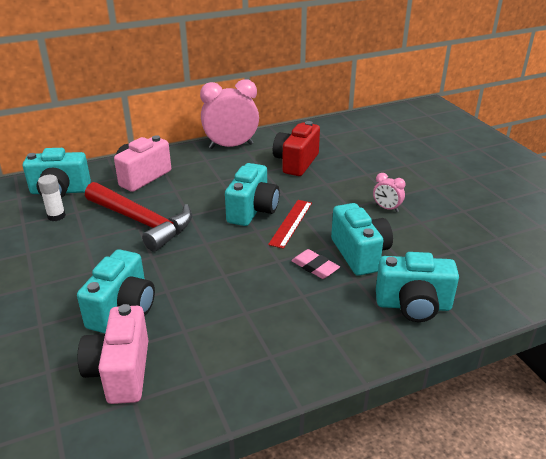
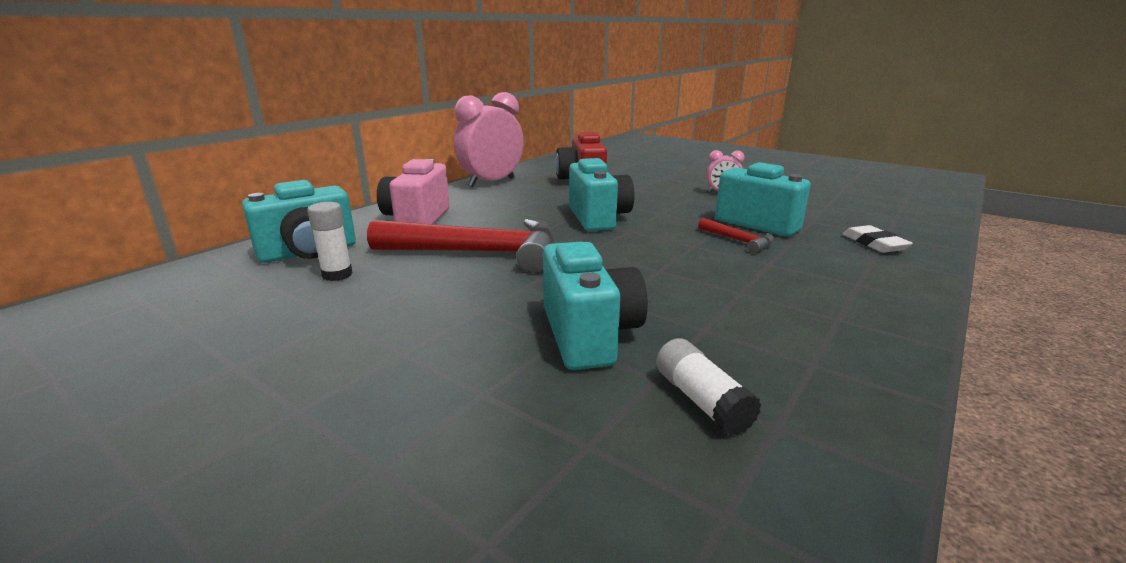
camera: 30 degrees left, 10 degrees down
(120, 372) = (701, 401): pink camera -> white glue stick
(291, 223) = (654, 218): red ruler -> none
(315, 267) = (738, 241): pink eraser -> red hammer
(413, 305) = (874, 243): turquoise camera -> white eraser

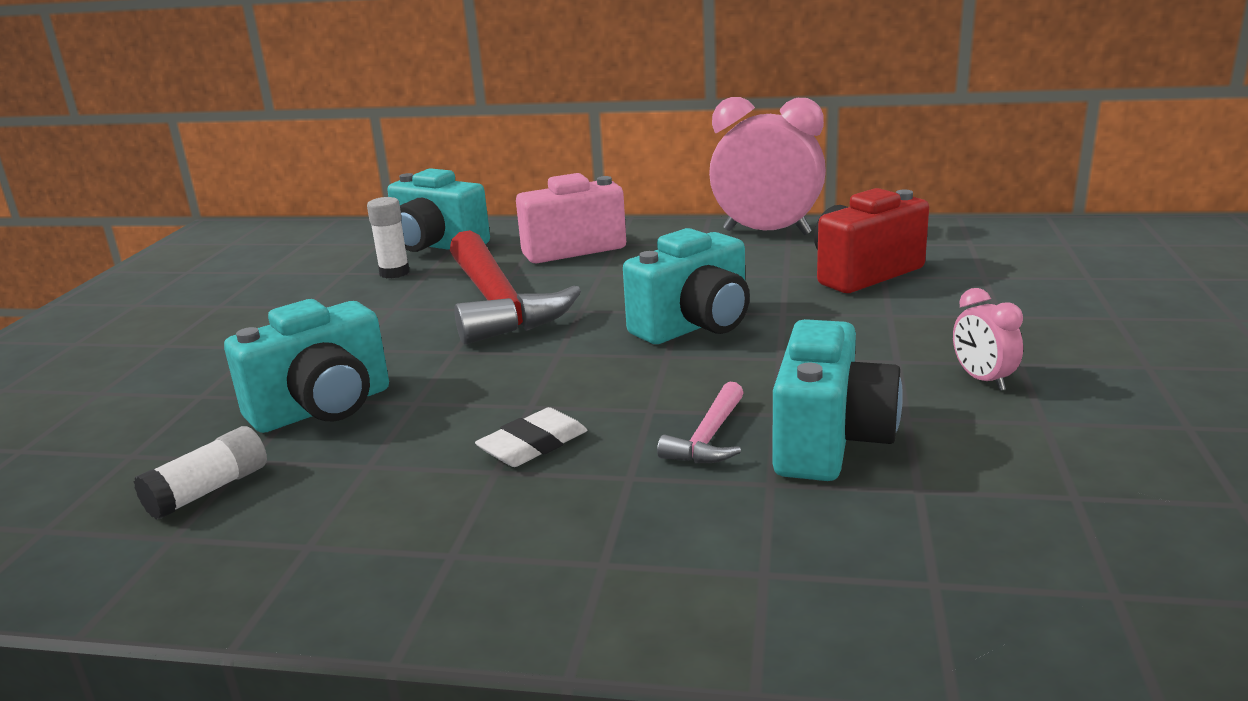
camera: 65 degrees right, 0 degrees up
(738, 241) = (709, 438): red hammer -> pink hammer
(874, 243) = (849, 570): white eraser -> white eraser (533, 445)

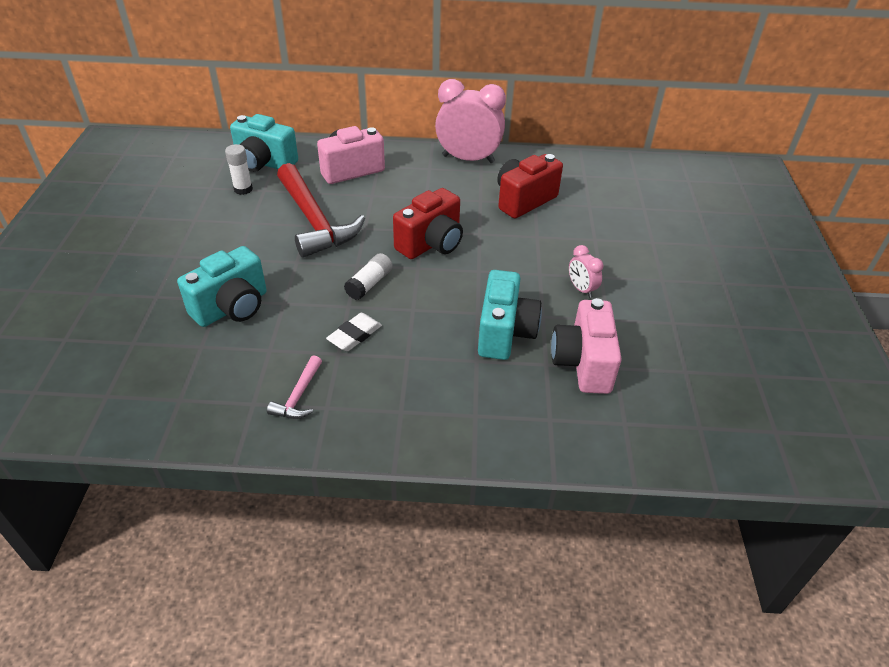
camera: 10 degrees left, 20 degrees up
(209, 490) = (187, 368): white glue stick -> white glue stick (369, 284)
(694, 326) = (431, 244): turquoise camera -> red camera
(709, 438) = (445, 330): pink hammer -> pink hammer (298, 396)
(1000, 489) = (583, 363): none -> pink camera

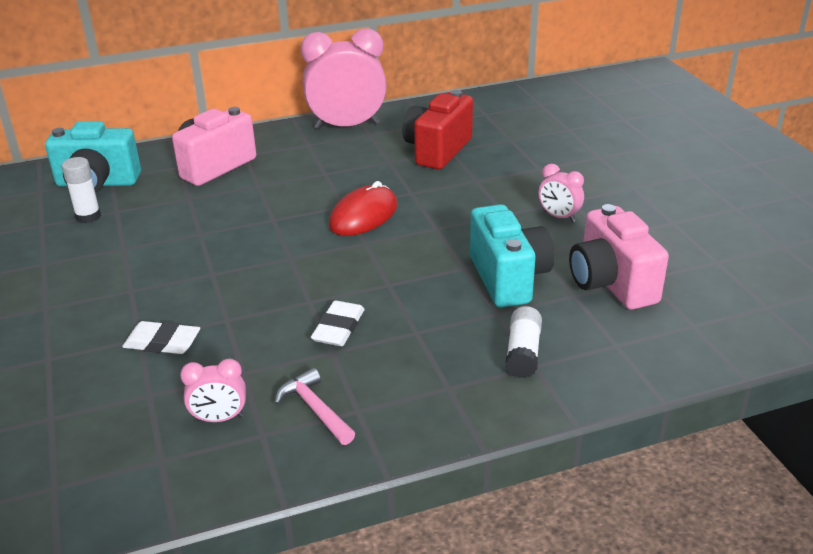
camera: 20 degrees left, 10 degrees down
(232, 307) = (162, 342): turquoise camera -> white eraser
(233, 381) = (219, 418): none -> pink clock
(298, 396) = (315, 409): pink hammer -> pink hammer turned 150 degrees clockwise
(314, 221) = (205, 227): red hammer -> none
(369, 284) = (319, 273): white glue stick -> white glue stick (523, 353)
(431, 244) = (363, 215): red camera -> red mouse

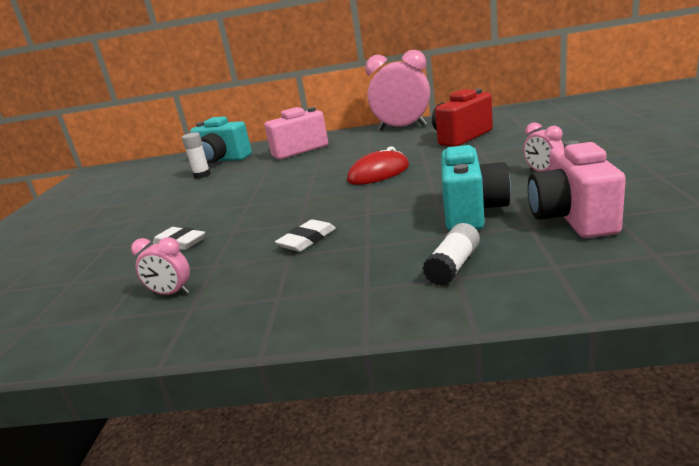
camera: 25 degrees right, 10 degrees down
(315, 409) = (244, 294): pink hammer -> none

